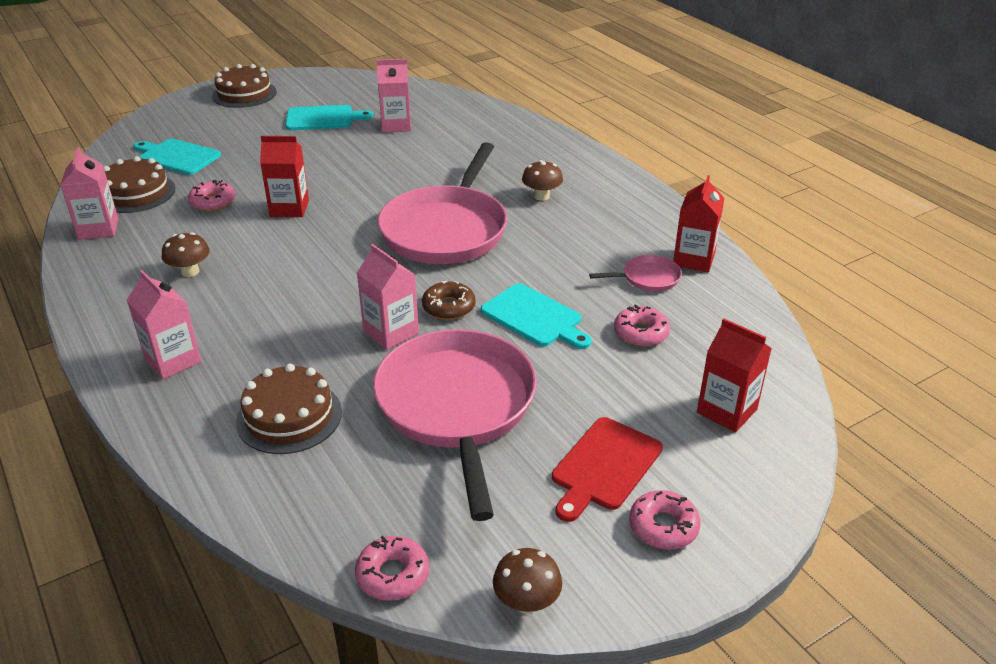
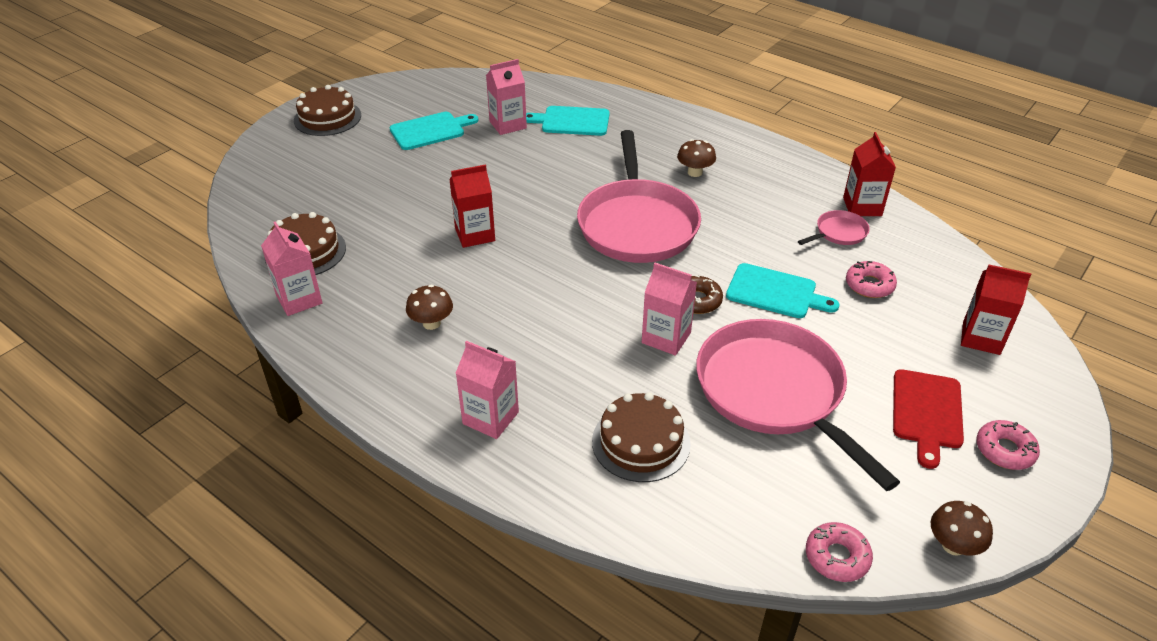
camera: 20 degrees left, 5 degrees up
(177, 156) = (315, 202): turquoise cutting board -> turquoise cutting board (572, 121)
(213, 202) = (393, 244): pink donut -> none

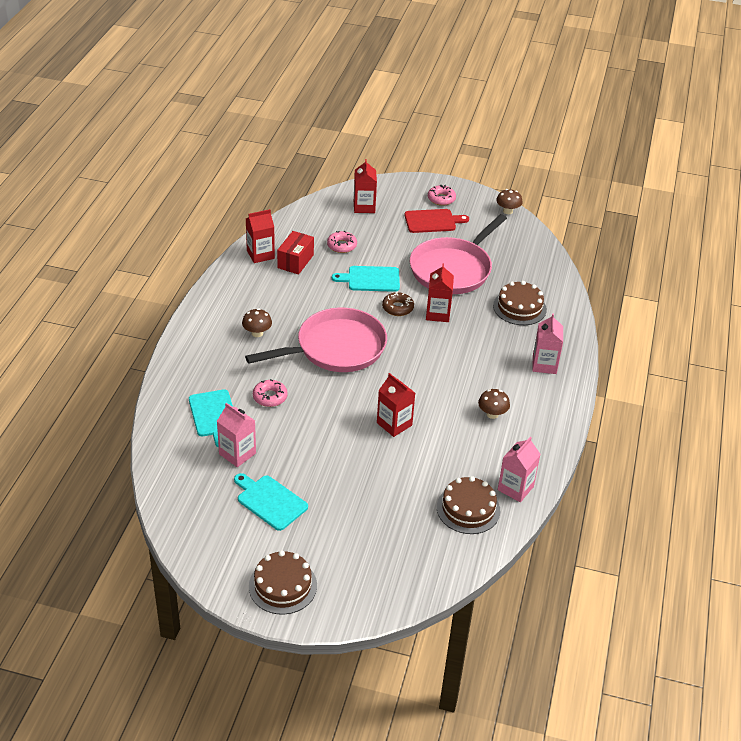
camera: 115 degrees left, 0 degrees up
(666, 338) = (438, 314): pink carton -> red carton
(775, 292) = (371, 279): turquoise cutting board -> turquoise cutting board turned 90 degrees counterclockwise
(837, 557) = (538, 240): pink donut -> pink donut (270, 397)
(838, 233) = (295, 261): pink pan -> red box

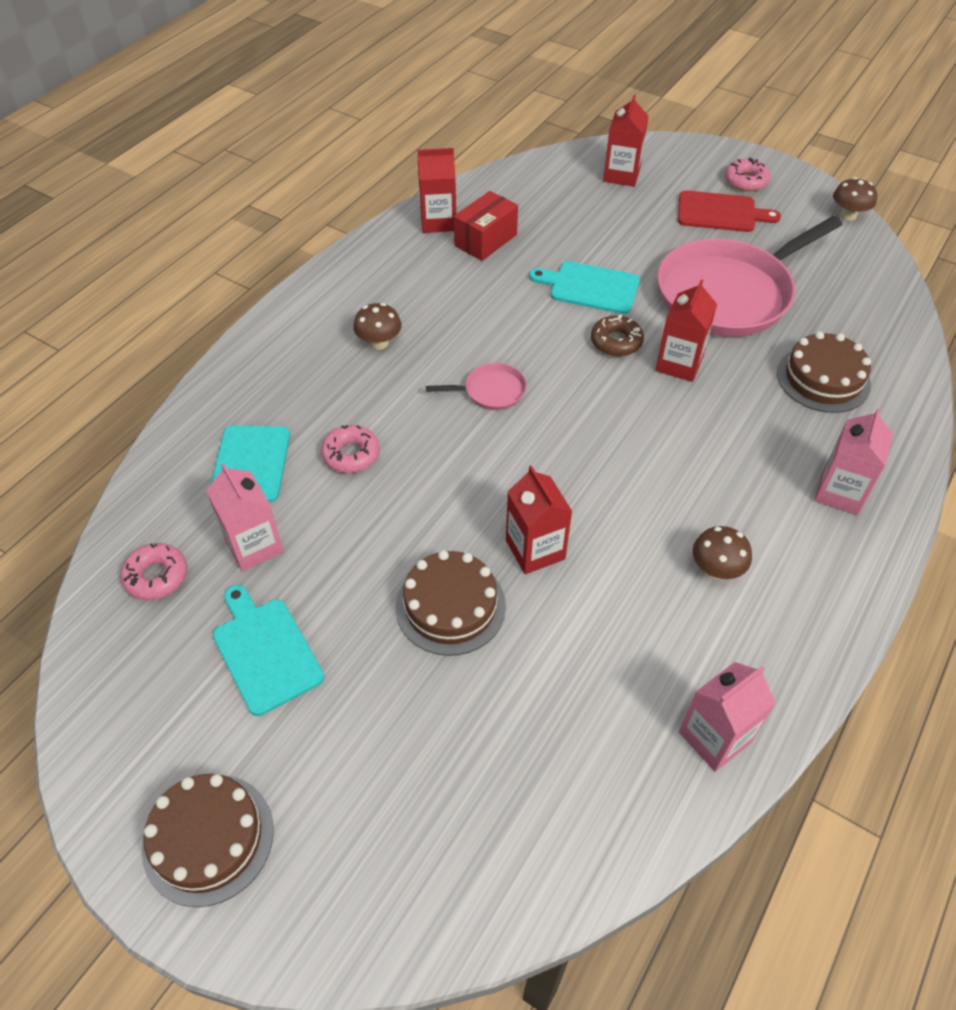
camera: 20 degrees right, 10 degrees up
(336, 348) = (491, 391): pink pan -> pink pan, size x0.42
(342, 246) = (565, 228): pink donut -> pink donut (156, 576)
(468, 509) = (609, 760): brown cake -> brown cake (450, 606)

